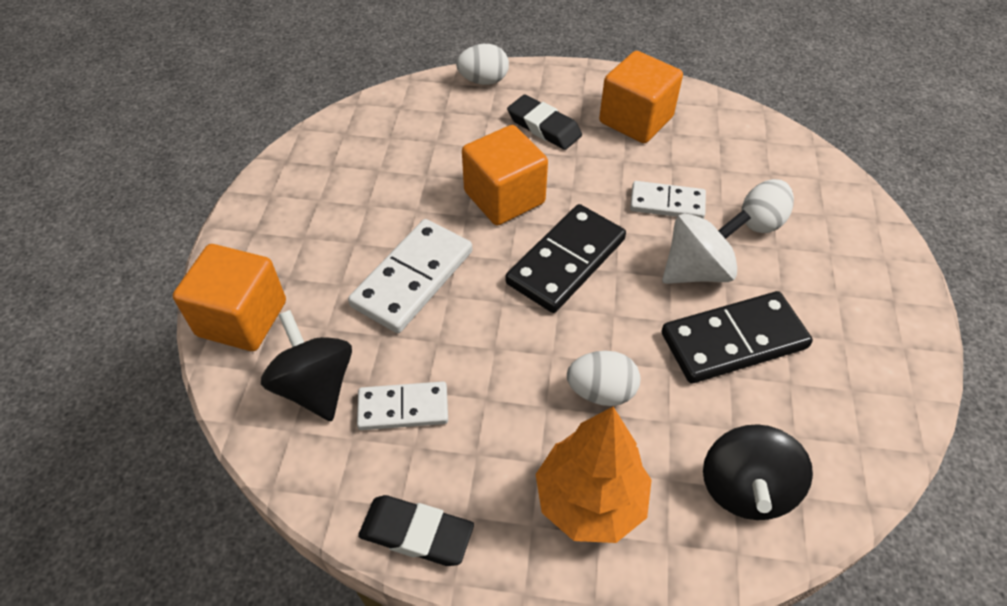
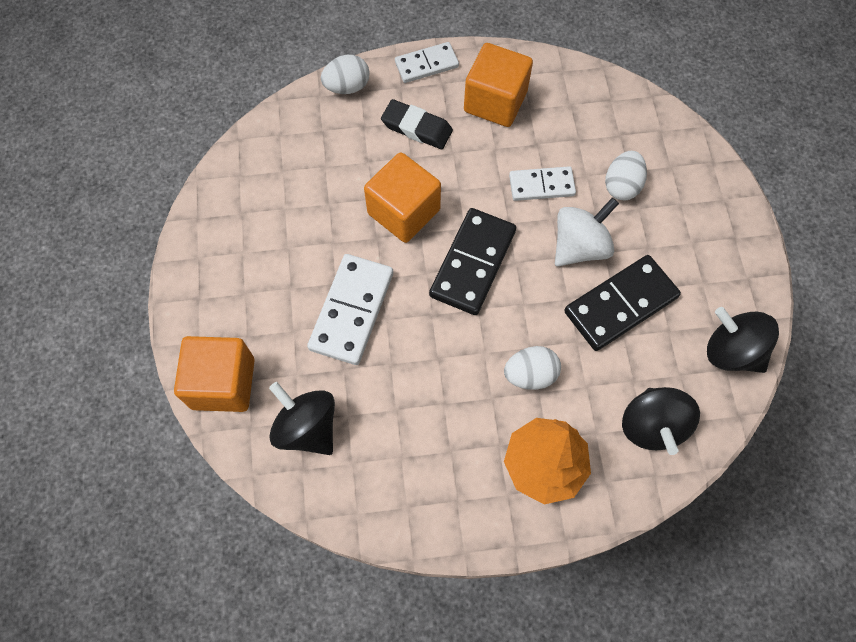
camera: 15 degrees left, 15 degrees up
(403, 408) = (383, 428): white domino -> white domino (426, 64)
(416, 533) = (426, 524): black eraser -> none
(870, 425) = (731, 351): none -> black spinning top

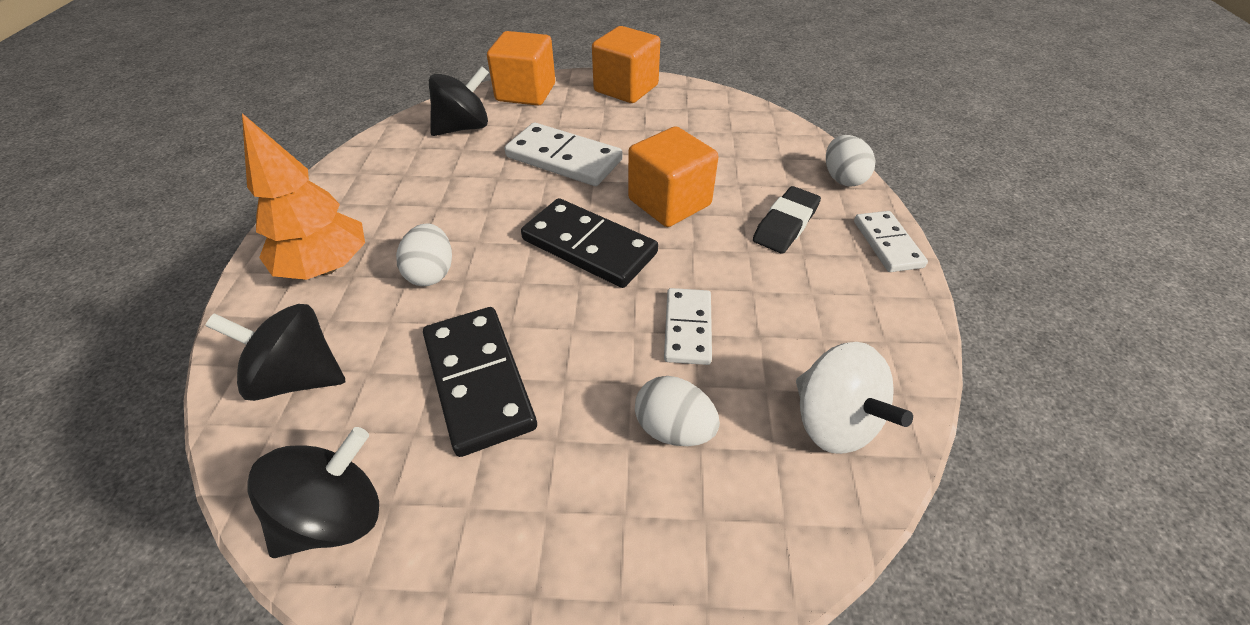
camera: 100 degrees right, 20 degrees down
(495, 102) = (831, 302): orange cube -> orange cube (626, 88)
(579, 246) = (582, 352): white spinning top -> white spinning top (833, 421)

